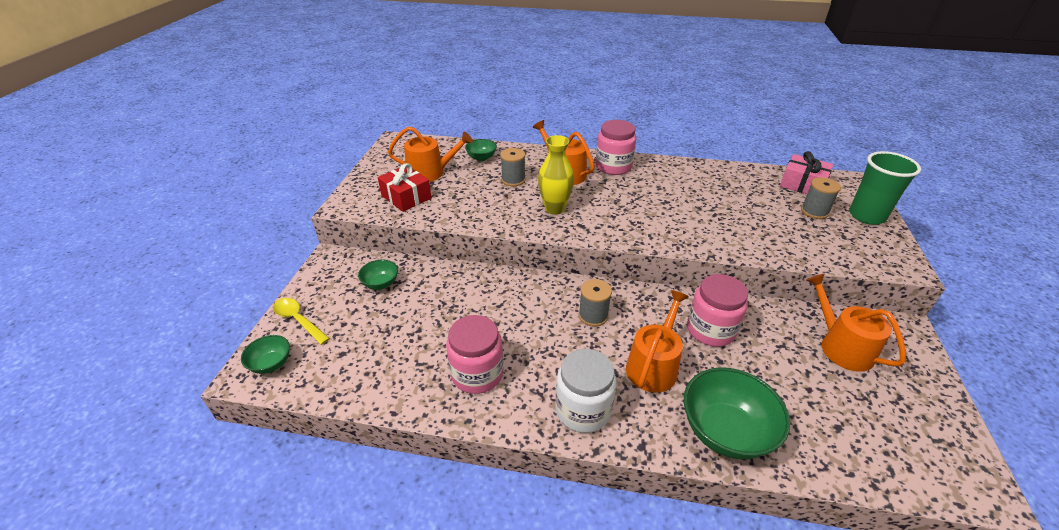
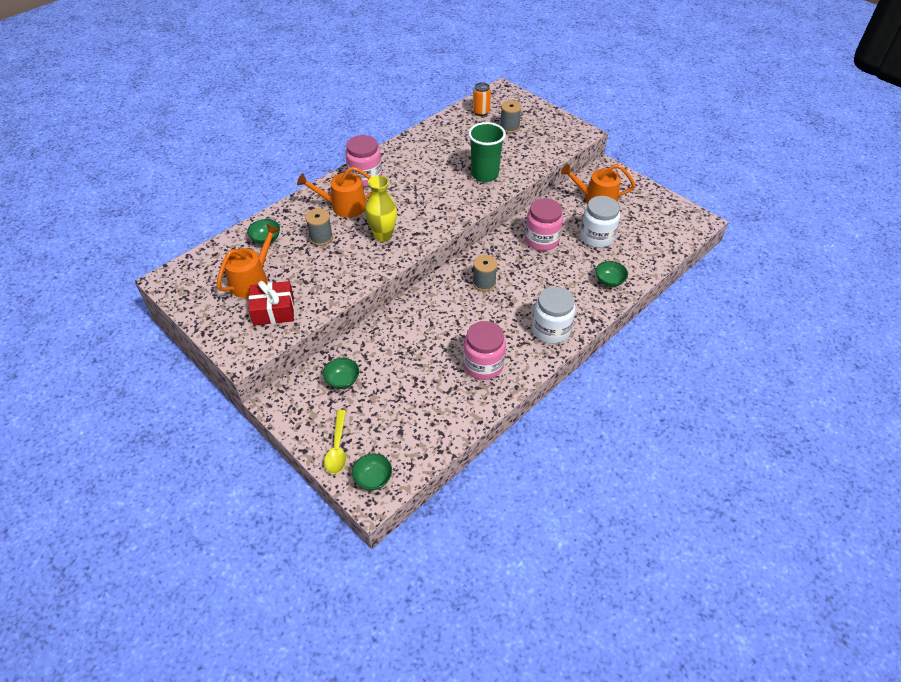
camera: 55 degrees left, 10 degrees up
(298, 320) = (337, 447): yellow spoon -> yellow spoon turned 75 degrees counterclockwise
(653, 365) = (546, 281): orange watering can -> none
(725, 431) = (609, 281): green bowl -> green bowl, size x0.52
(782, 379) = (596, 237): none -> white jar
(802, 184) = (481, 112): pink gift -> orange can
(866, 216) = (533, 112): green cup -> green cup (485, 174)

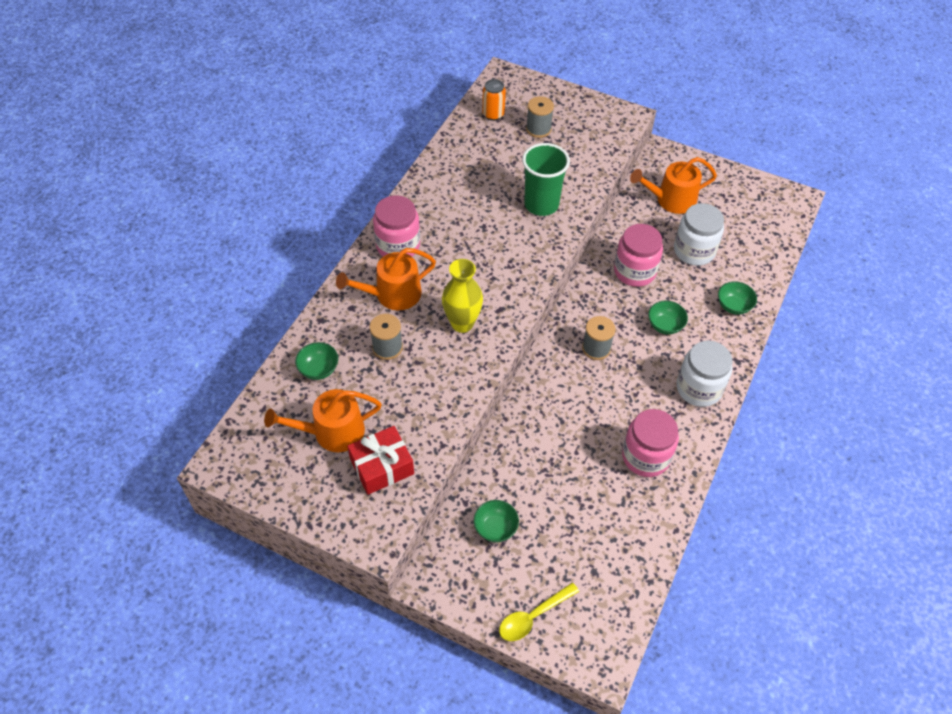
camera: 20 degrees left, 5 degrees up
(252, 280) = (332, 432): orange watering can -> orange watering can turned 120 degrees counterclockwise
(337, 447) = (533, 616): yellow spoon -> yellow spoon turned 75 degrees clockwise
(373, 479) = (593, 641): green bowl -> green bowl (665, 325)

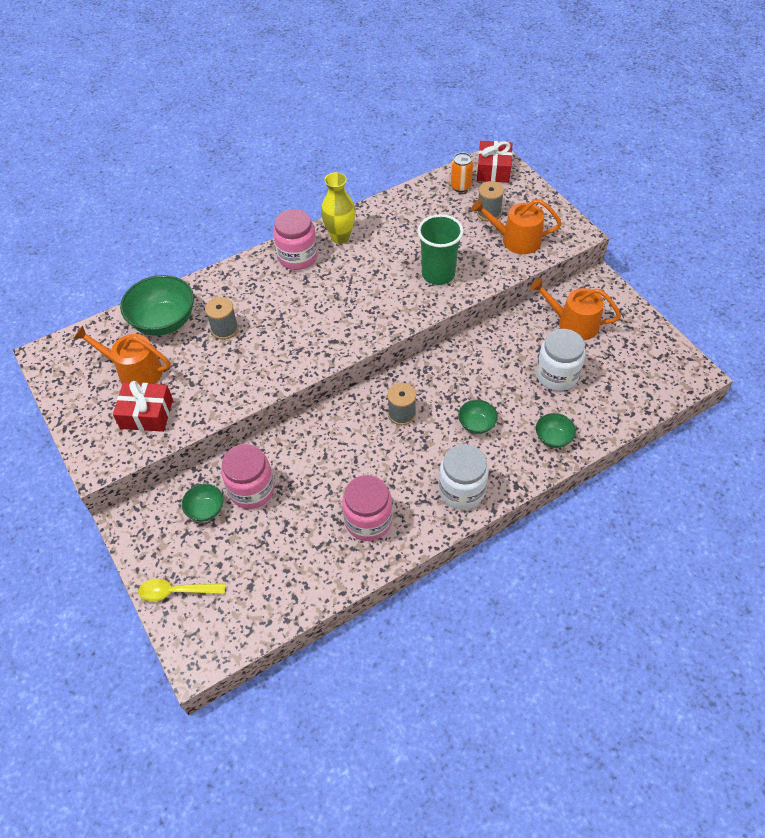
camera: 35 degrees right, 0 degrees up
(319, 369) = (164, 321): green bowl -> green bowl, size x1.93
(392, 294) = (262, 292): orange watering can -> orange watering can (516, 240)
(462, 323) = (295, 338): yellow vase -> yellow vase (340, 237)
(509, 87) = (493, 170): none -> red gift
(634, 271) = (488, 368): pink jar -> pink jar (252, 490)

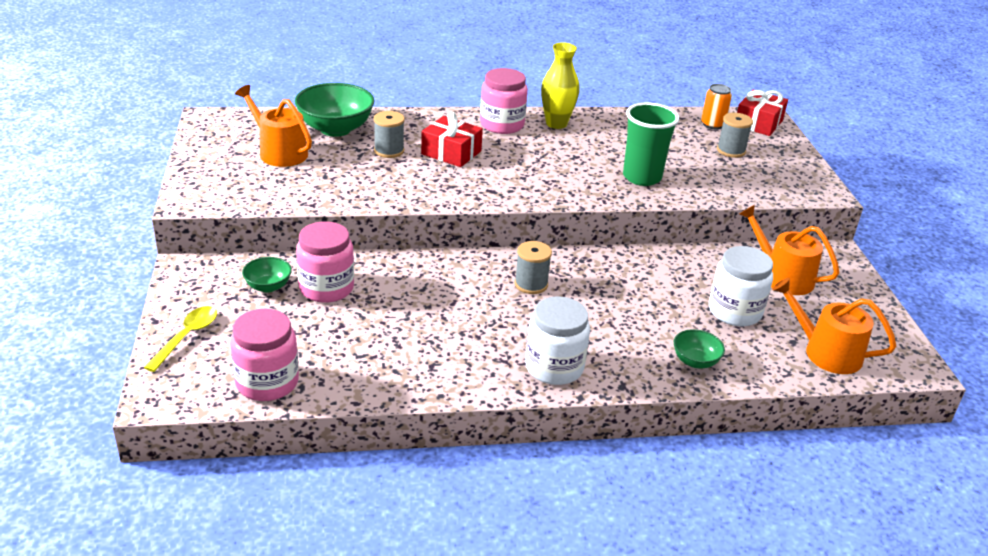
camera: 20 degrees right, 20 degrees down
(146, 414) = (264, 183): red gift -> red gift (451, 152)
(176, 591) = (187, 337): yellow spoon -> yellow spoon turned 90 degrees clockwise
(368, 521) = (430, 355): pink jar -> pink jar (267, 382)
(476, 424) = (610, 320): green bowl -> none
(516, 240) = (749, 177): orange watering can -> orange watering can (826, 352)

